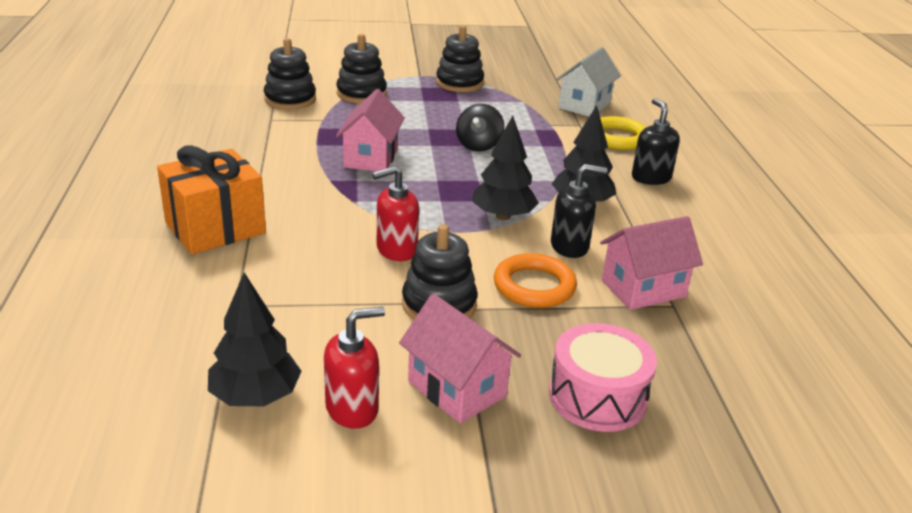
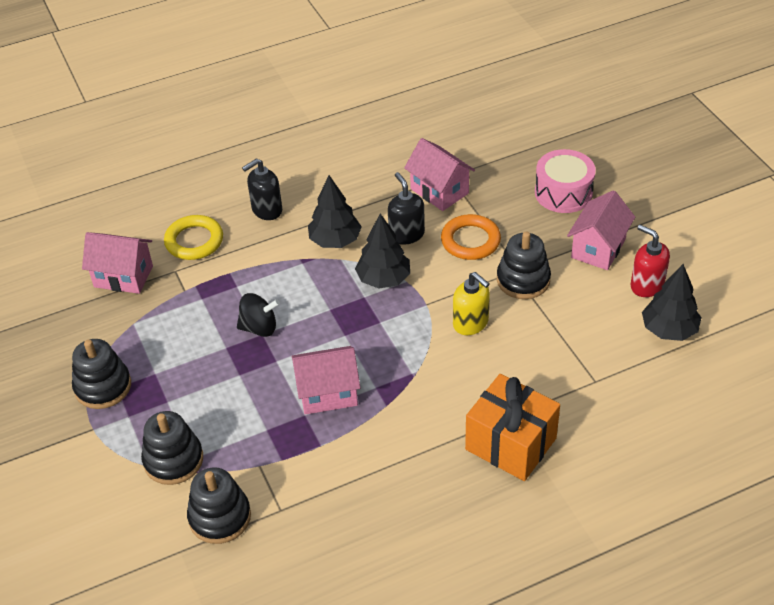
camera: 105 degrees left, 15 degrees up
(396, 250) = (471, 323): red soap dispenser -> yellow soap dispenser
(584, 105) = (123, 276): white house -> pink house

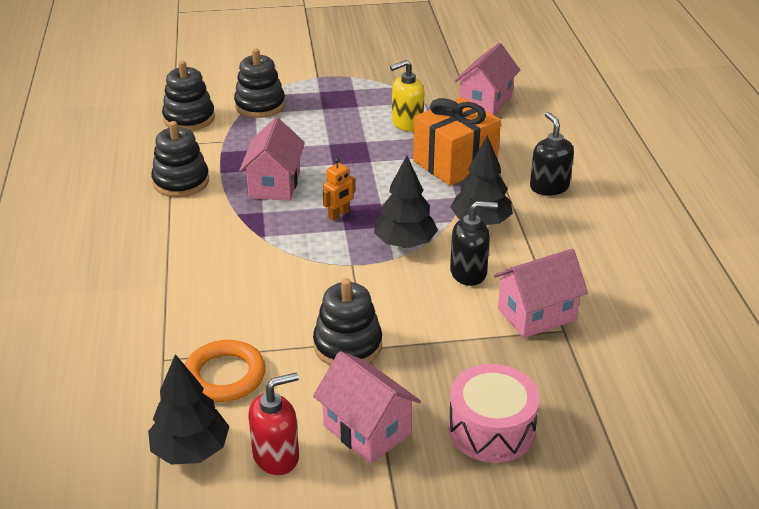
camera: 105 degrees right, 10 degrees down
(103, 387) = (358, 83): black stacking toy -> black stacking toy (181, 182)
(194, 241) = (518, 141): yellow ring -> none
(259, 328) = (379, 161): black spinning top -> none
(359, 332) = (339, 215): none -> orange robot
(470, 241) = (435, 319): orange ring -> orange ring (225, 376)
(471, 323) = (305, 289): yellow soap dispenser -> yellow soap dispenser (407, 123)
(510, 444) = (134, 277): orange gift -> orange gift (454, 163)

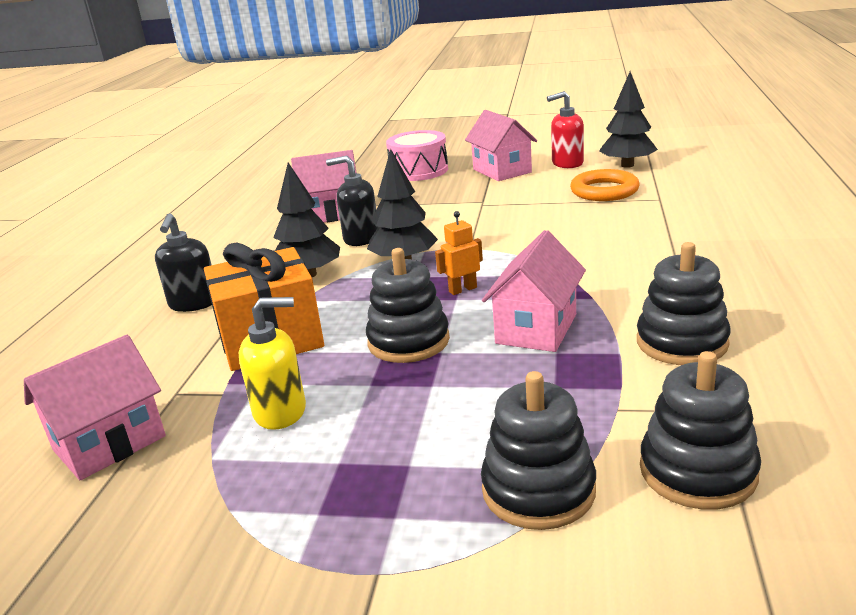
camera: 160 degrees left, 10 degrees down
(348, 345) = (498, 202): black stacking toy -> black stacking toy (408, 341)

